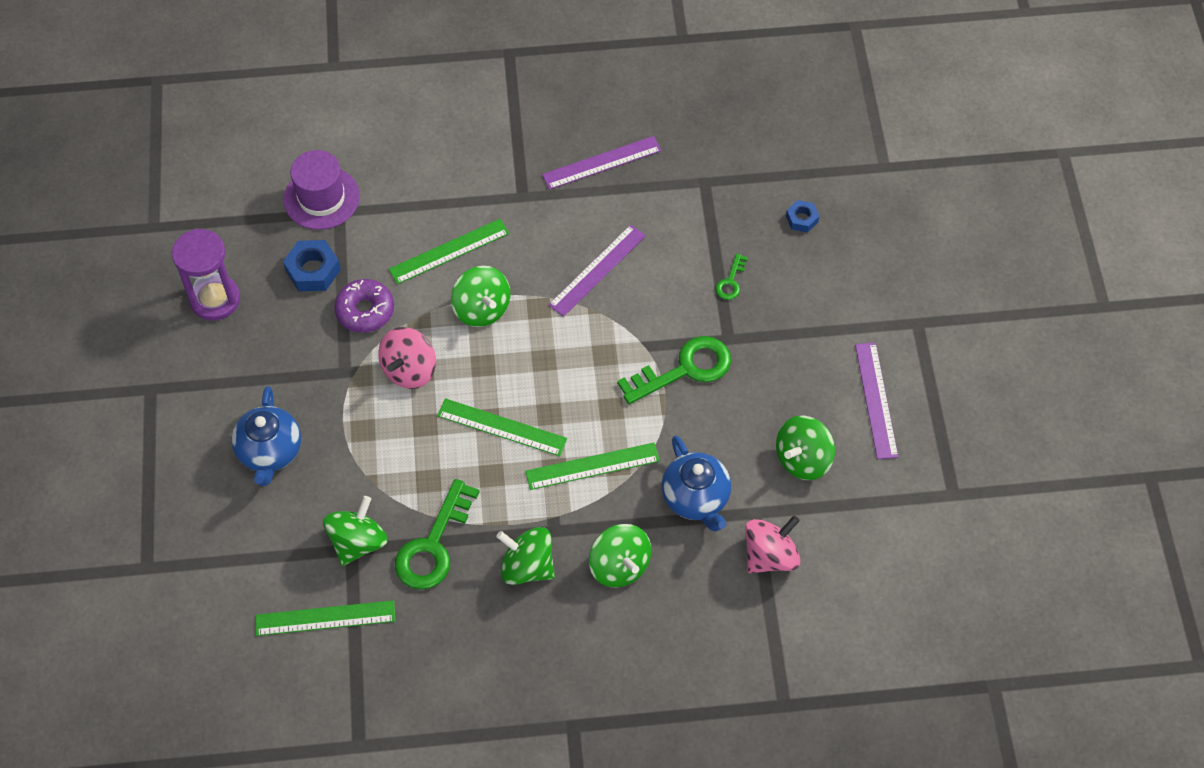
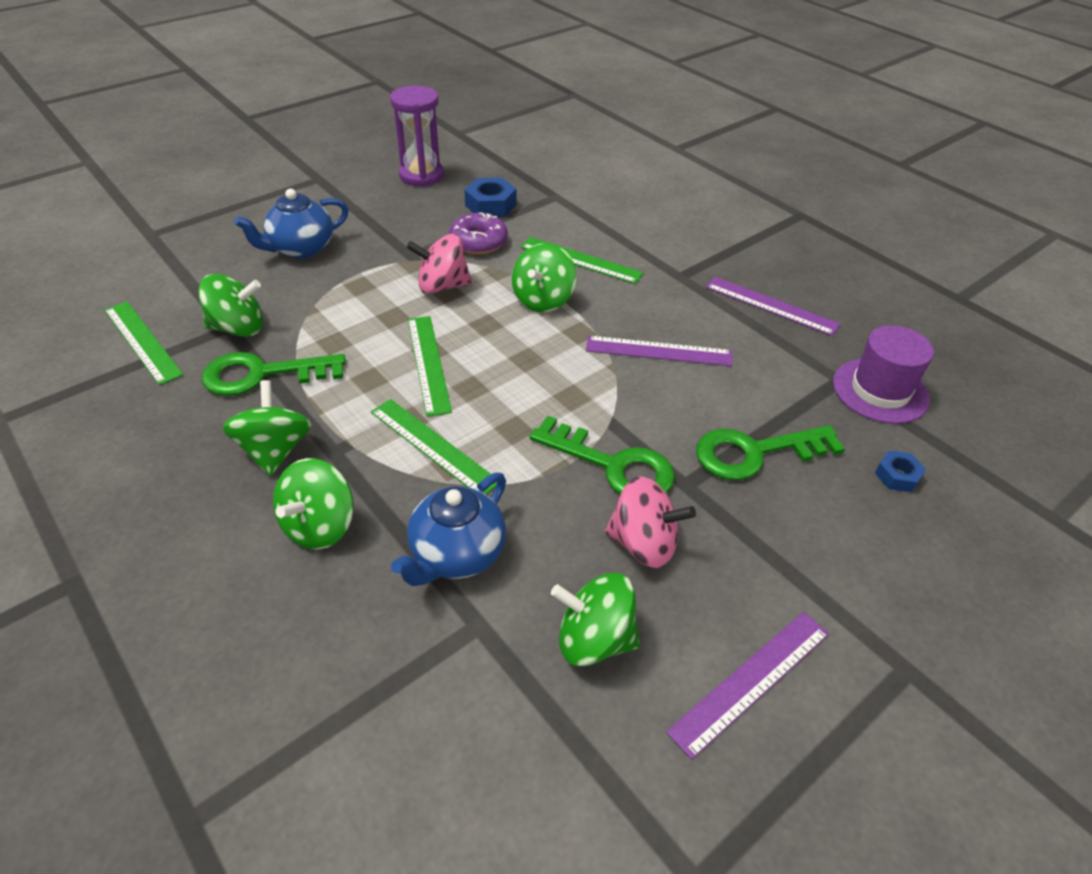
camera: 55 degrees right, 15 degrees down
(321, 198) = (559, 185): purple hat -> purple hat (880, 391)
(731, 281) = (755, 453): green key -> green key, size x2.08
(770, 556) = (426, 675): pink spinning top -> pink spinning top (643, 543)

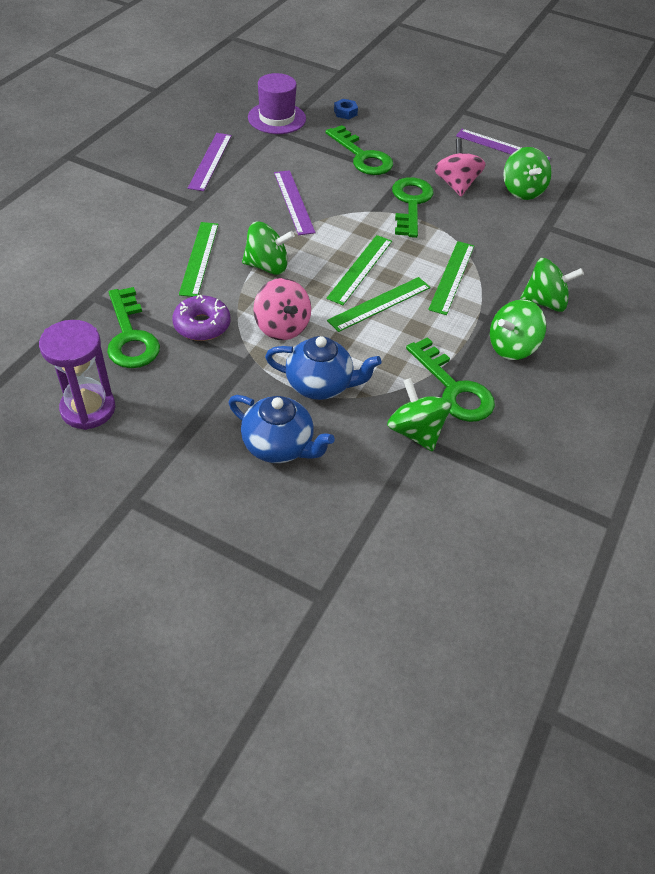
camera: 115 degrees left, 5 degrees up
(143, 341) = (474, 488): green ruler -> green ruler (360, 269)
(457, 554) = (516, 244): blue teapot -> blue teapot (320, 385)
(490, 205) = (130, 336): blue nut -> green key

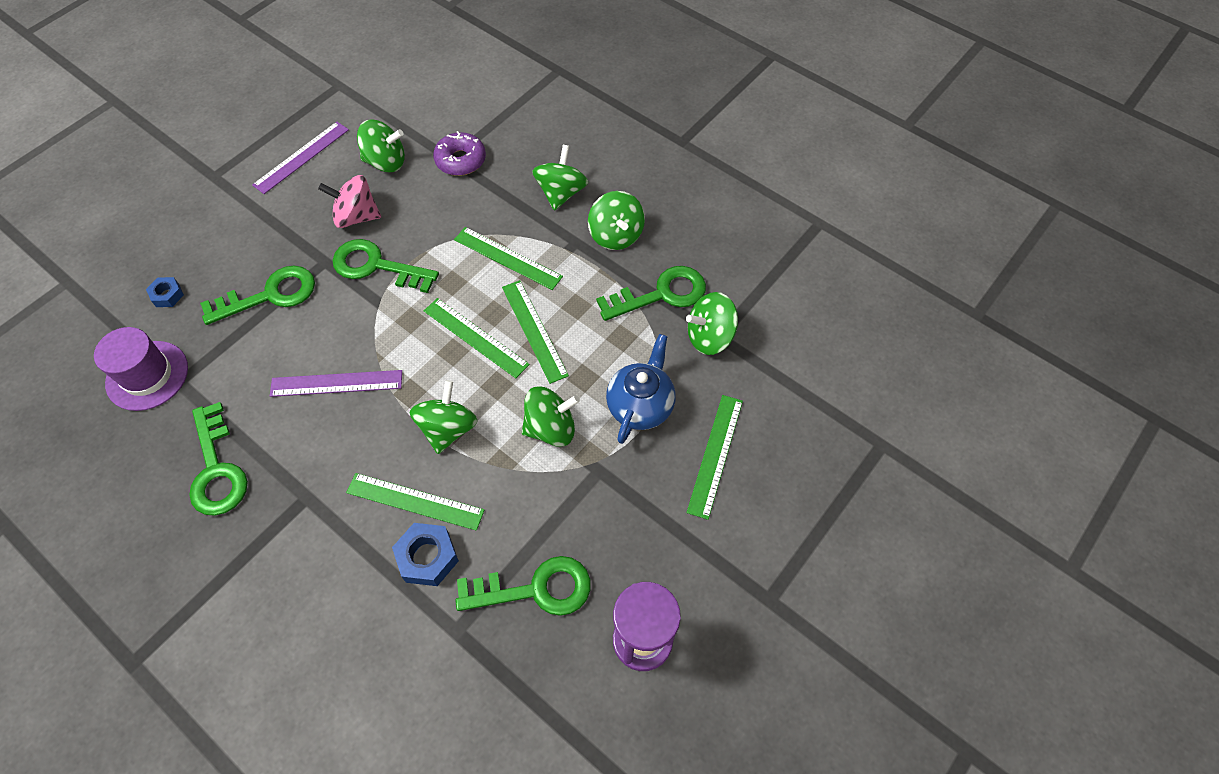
camera: 75 degrees left, 10 degrees up
(152, 272) = (427, 557): none -> blue nut
(202, 325) = (532, 509): purple donut -> purple donut (460, 160)
(210, 161) = (217, 469): purple ruler -> green key
(279, 446) = (715, 455): blue teapot -> green ruler
(282, 327) = (551, 428): pink spinning top -> green spinning top

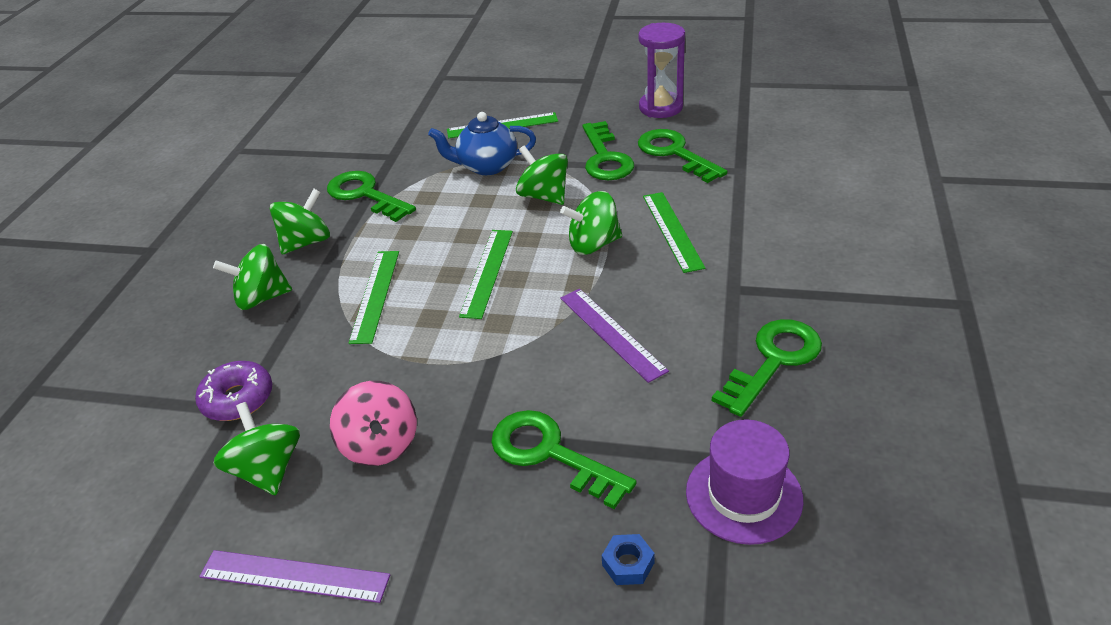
camera: 115 degrees left, 20 degrees down
(376, 266) = (446, 384): green key -> green key (605, 158)
(427, 557) = (707, 204): blue nut -> none
(534, 330) = (453, 243): green ruler -> none
(710, 337) = (395, 159): green spinning top -> none

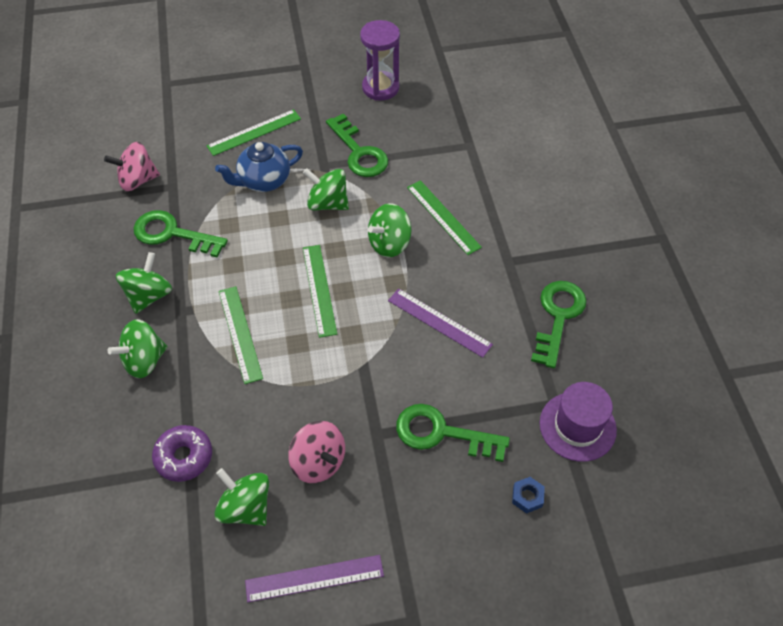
camera: 25 degrees left, 15 degrees up
(362, 146) = (137, 180): none -> pink spinning top
(675, 153) = (413, 137): green key -> none

